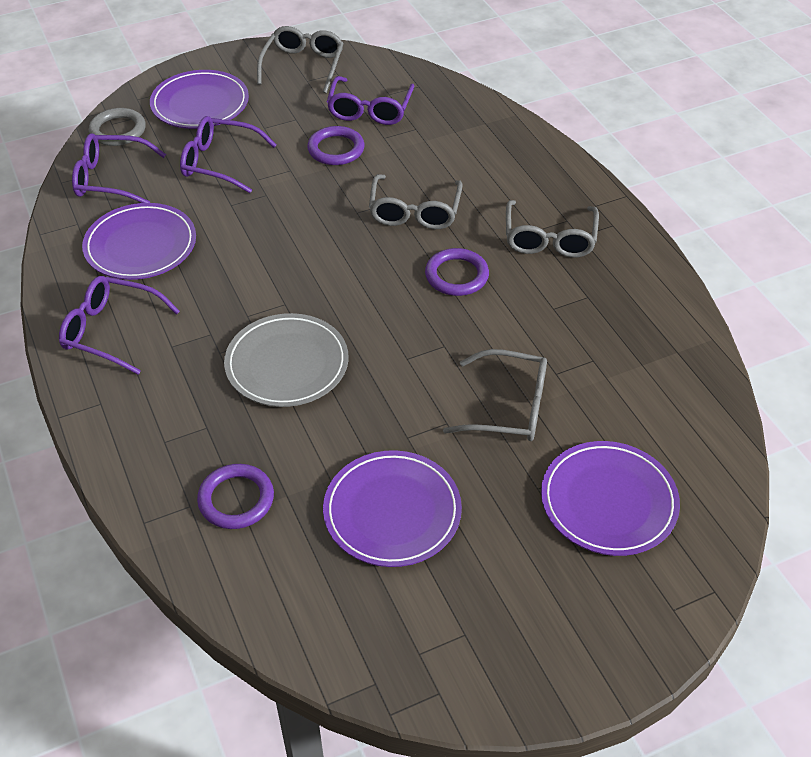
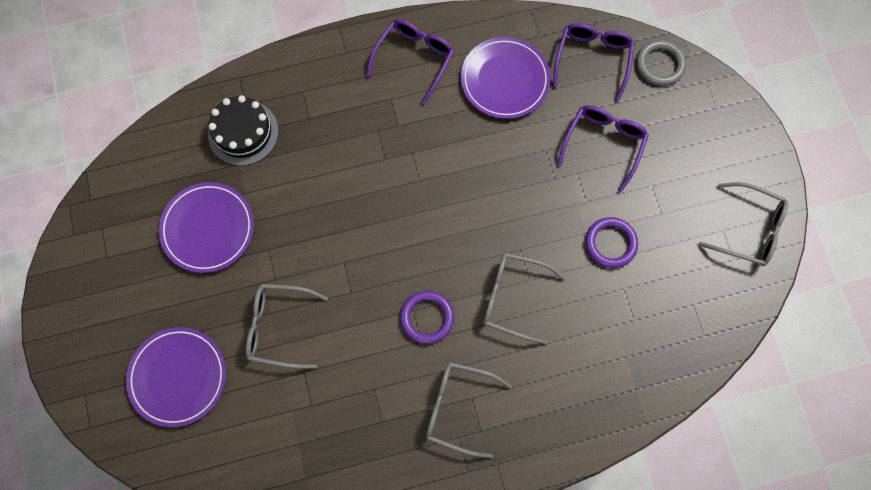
camera: 100 degrees right, 25 degrees up
(200, 104) = (693, 132): purple plate -> none
(236, 499) = (243, 132): purple ring -> black cake
(287, 364) = (356, 175): grey plate -> none
(370, 110) = (668, 282): purple glasses -> none
(508, 407) = (279, 327): grey glasses -> grey glasses turned 75 degrees clockwise

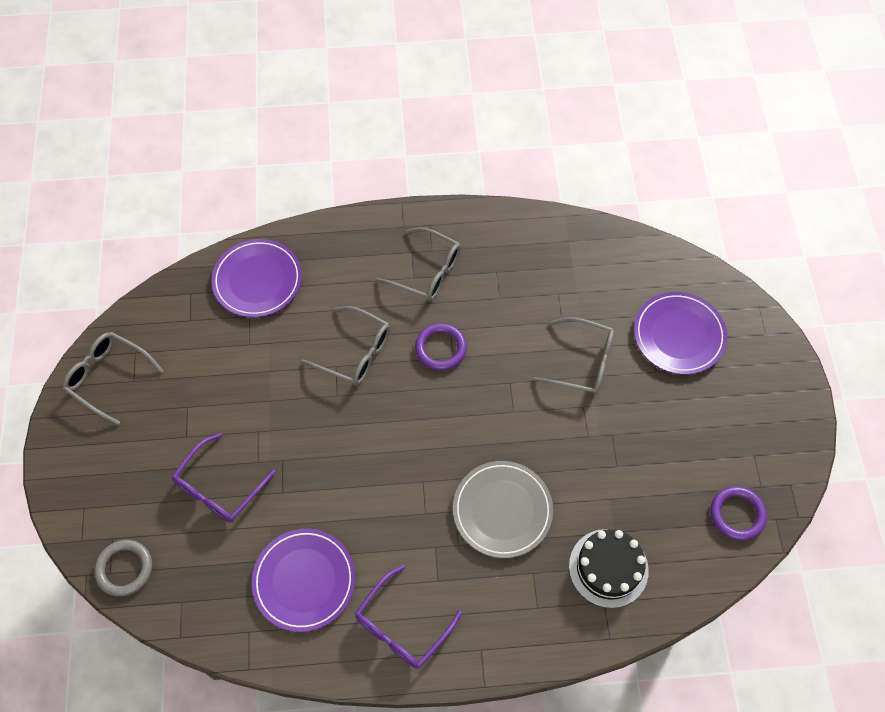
camera: 170 degrees left, 10 degrees down
(208, 228) = (649, 467): purple plate -> purple plate (257, 280)
(342, 166) = (502, 510): none -> grey plate
(592, 59) = (197, 589): purple glasses -> none
(610, 243) = (247, 386): purple ring -> purple ring (737, 514)

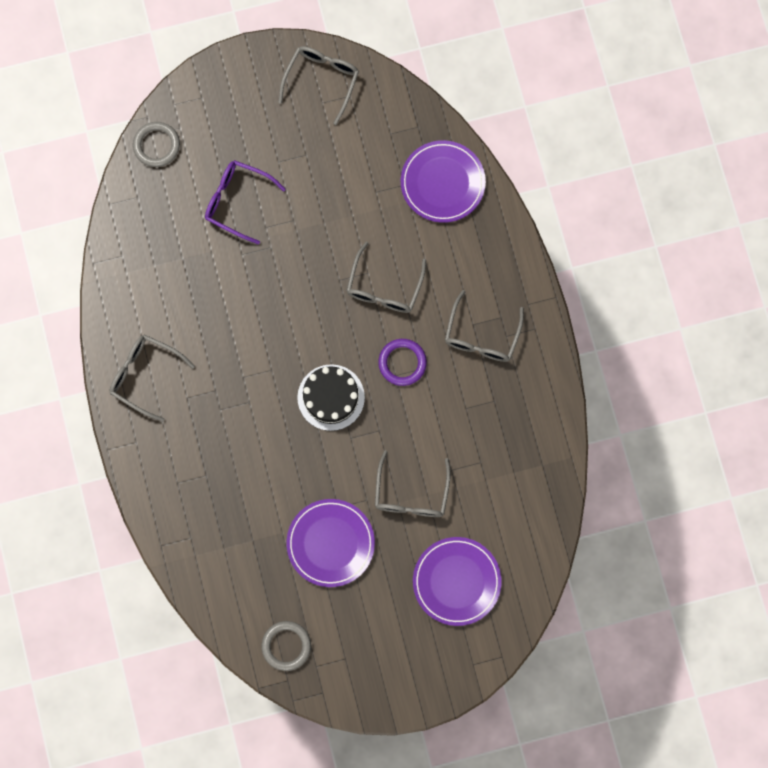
camera: 80 degrees right, 15 degrees up
(304, 580) = (169, 290): purple plate -> purple plate (330, 543)
(402, 626) = (145, 375): purple glasses -> grey glasses
(502, 510) = (256, 442): grey plate -> none
(608, 568) = (220, 538): black cake -> black cake (331, 397)
(737, 514) = (286, 646): purple ring -> grey ring

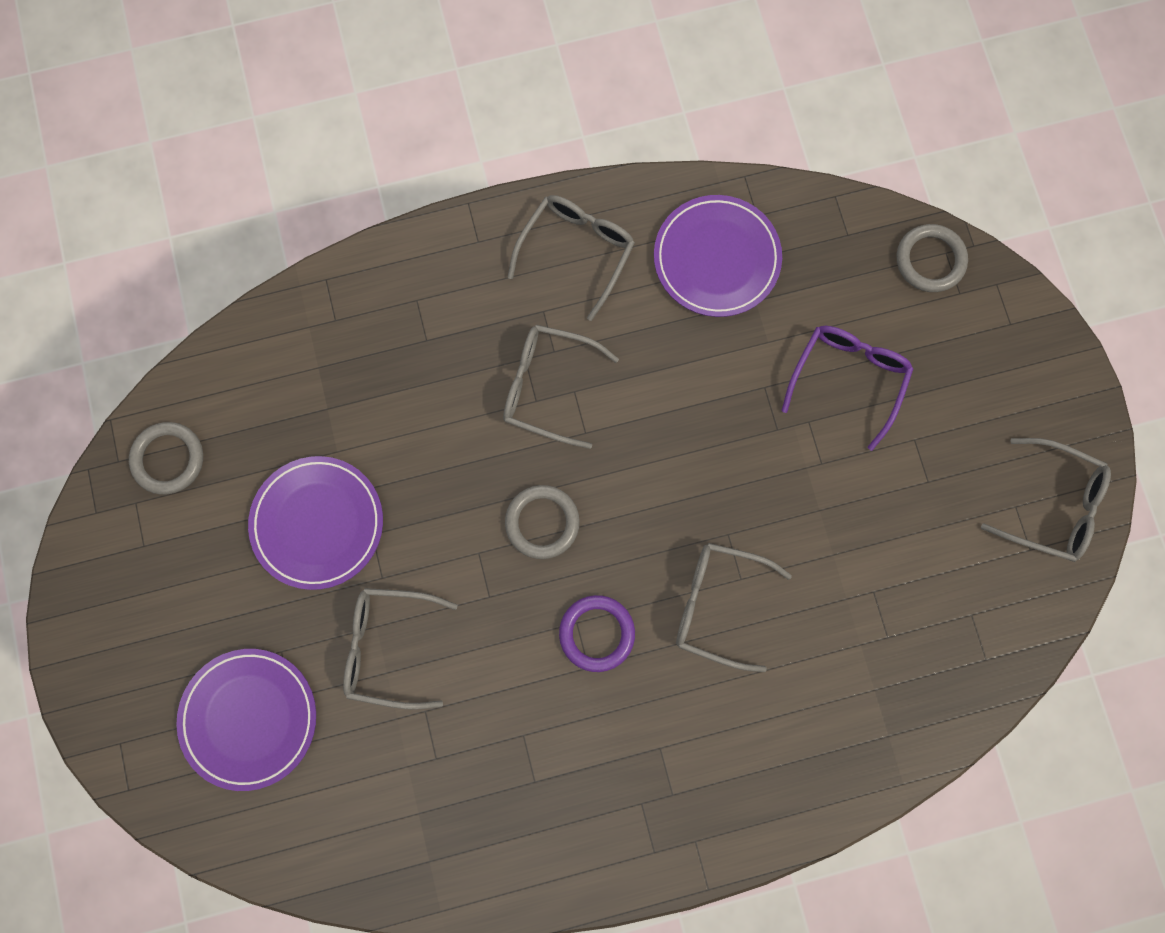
camera: 90 degrees right, 0 degrees up
(331, 397) = (542, 522): black cake -> grey ring
(442, 183) = (894, 700): purple plate -> purple plate (716, 258)
(481, 336) = (641, 762): grey glasses -> grey glasses (548, 387)

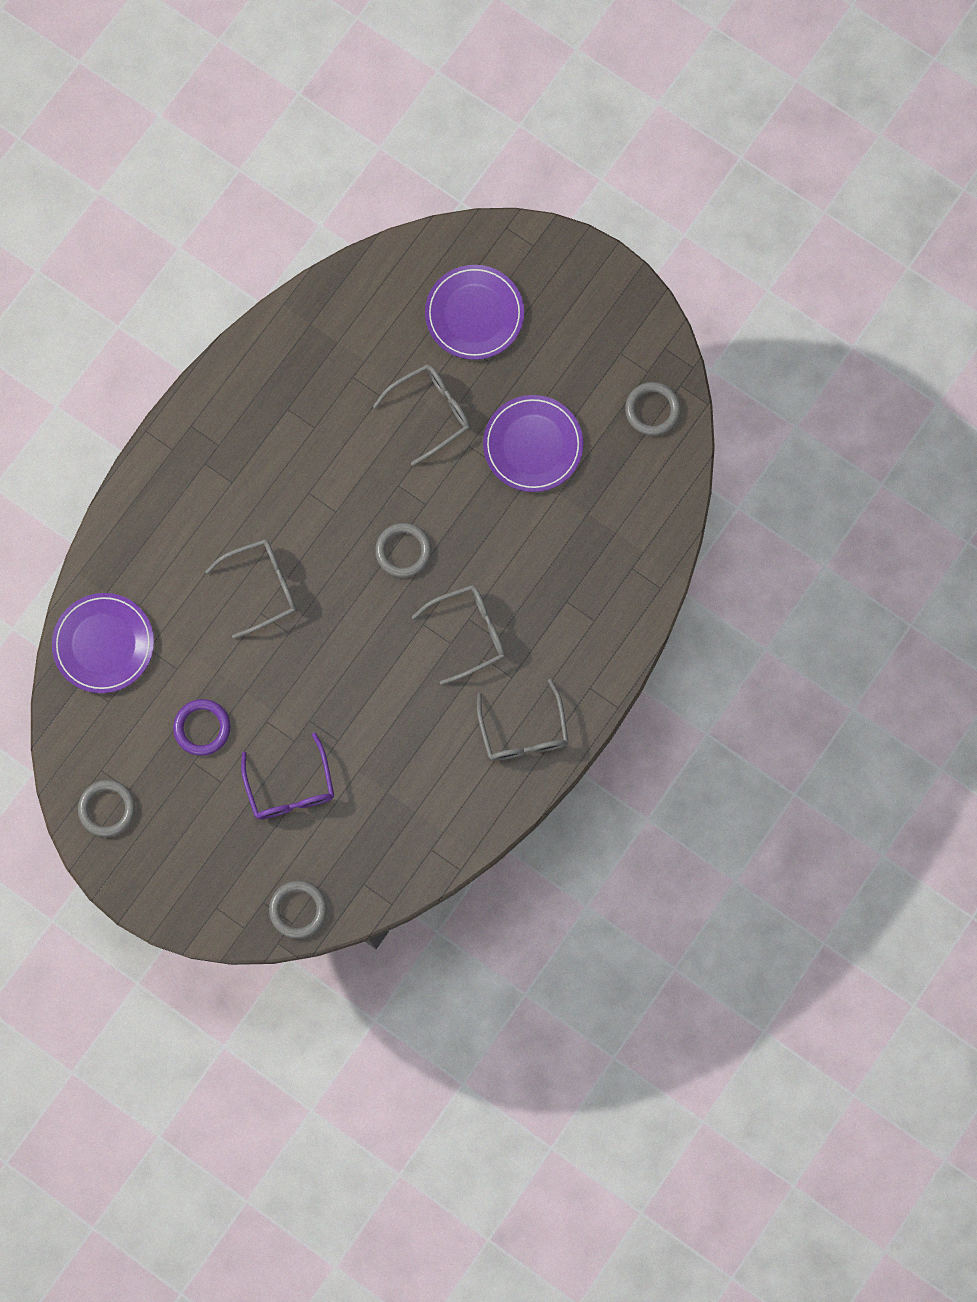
camera: 140 degrees right, 0 degrees up
(597, 633) = (319, 515): purple ring -> purple ring (202, 728)
(716, 258) = (433, 799): purple plate -> purple plate (104, 644)
(1052, 505) = (107, 808): grey glasses -> grey ring

